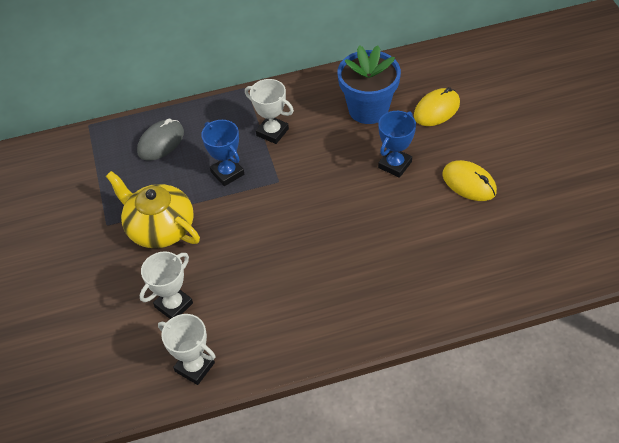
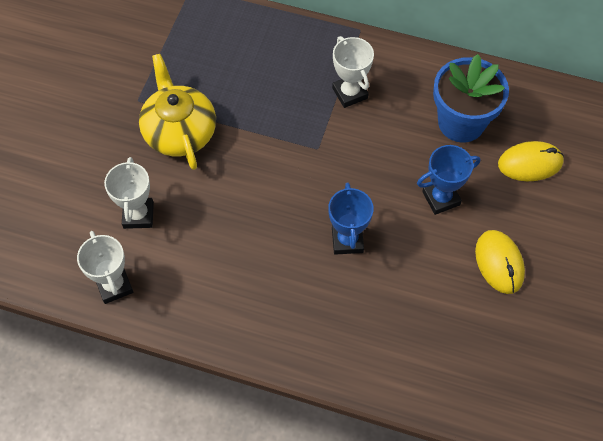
camera: 30 degrees right, 10 degrees up
(161, 142) = (241, 44): grey mouse -> none
(174, 305) = (138, 215): white trophy -> white trophy turned 75 degrees counterclockwise
(227, 173) = (277, 112): blue trophy -> blue trophy (347, 240)

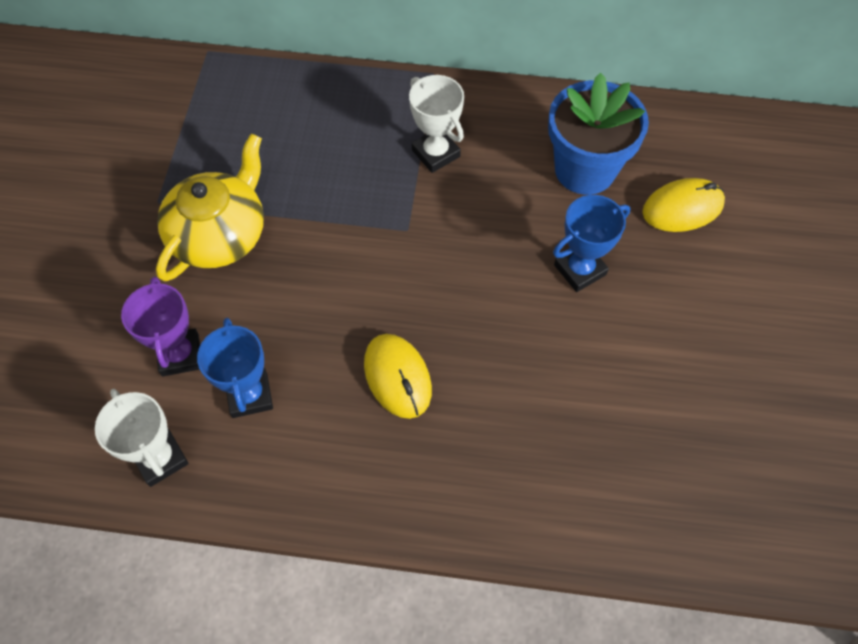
camera: 10 degrees left, 0 degrees up
(138, 215) = (180, 355): white trophy -> purple trophy
(179, 131) = (220, 234): yellow teapot -> yellow teapot turned 60 degrees clockwise
(347, 240) = (469, 344): blue trophy -> blue trophy (250, 395)
(499, 263) = (673, 342): yellow mouse -> yellow mouse (397, 377)

